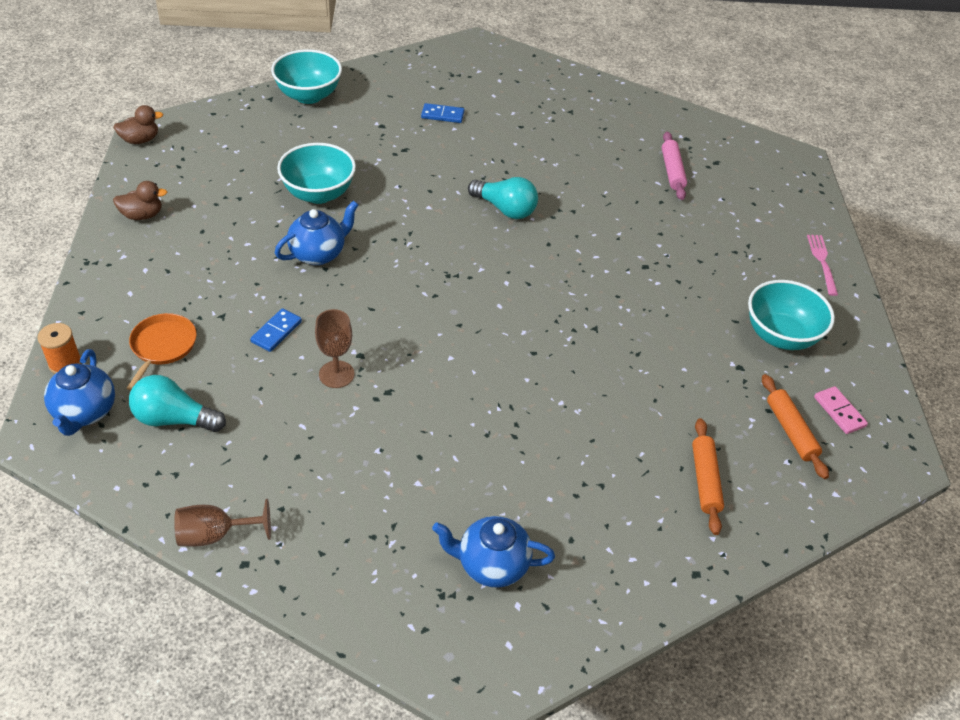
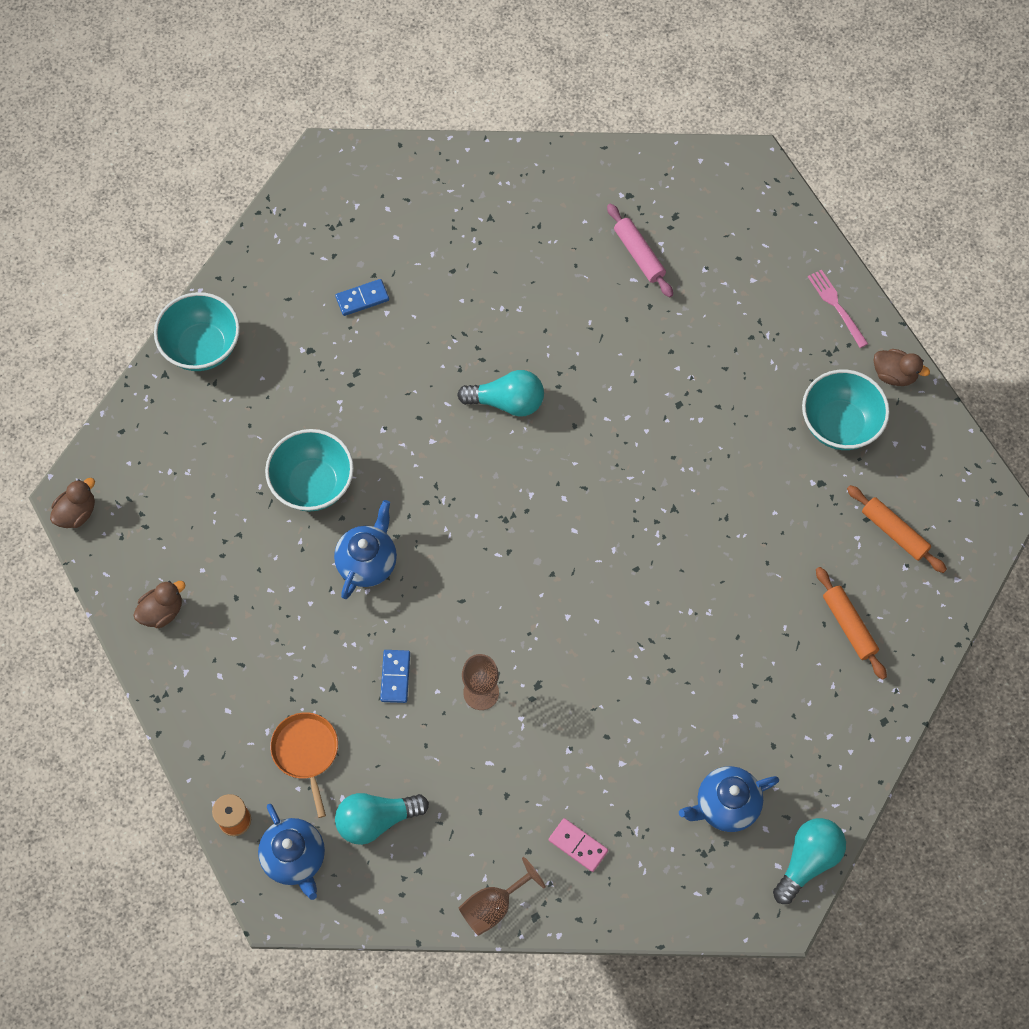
camera: 25 degrees left, 20 degrees up
(543, 656) = (808, 860): none -> turquoise light bulb
(839, 412) = (925, 487): pink domino -> pink domino (578, 845)
(851, 324) = (894, 374): none -> brown duck

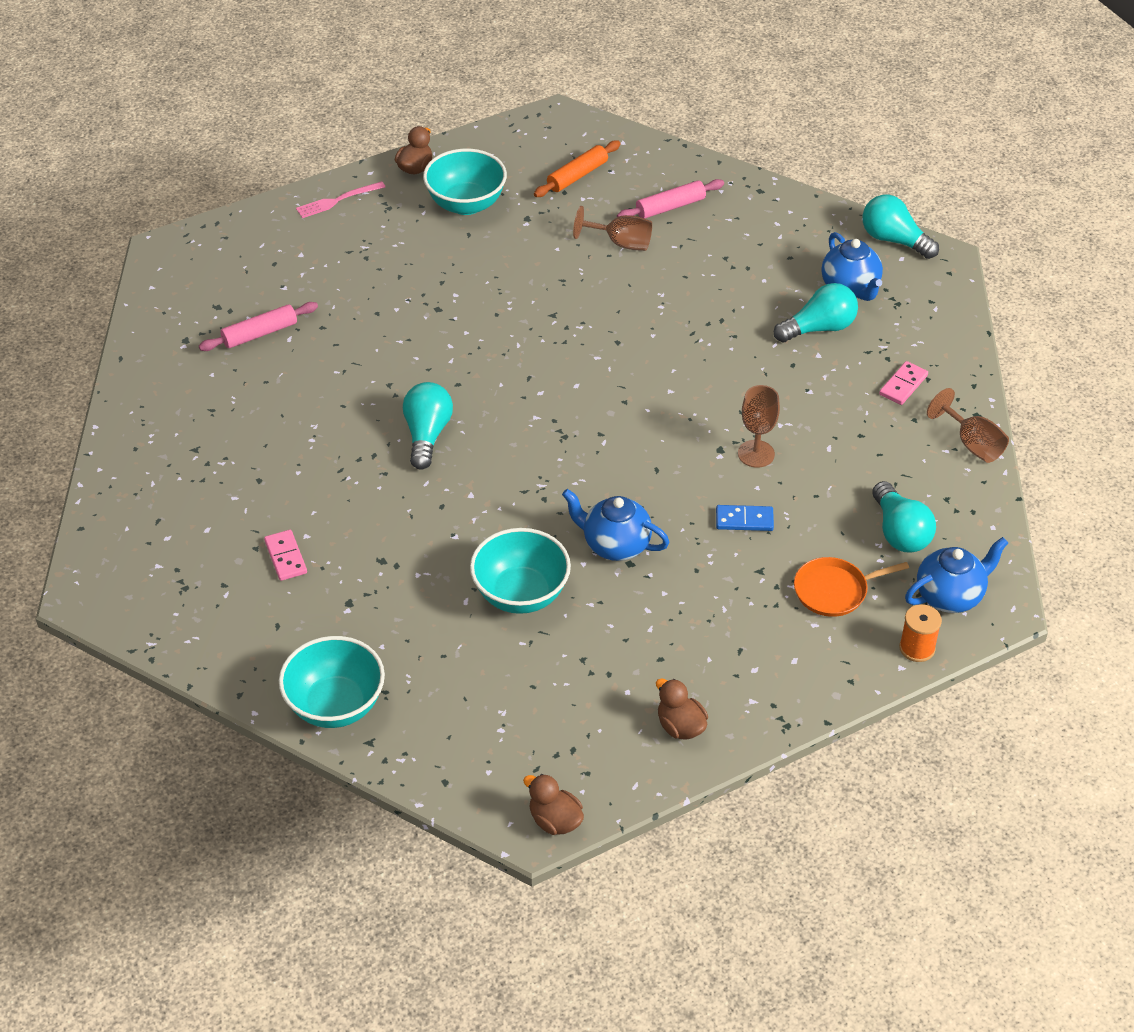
camera: 90 degrees left, 20 degrees down
(362, 298) = (285, 557): blue domino -> pink domino
(662, 767) = (819, 328): none -> turquoise light bulb
(786, 574) = (621, 243): none -> brown goblet
(849, 625) = (670, 207): orange rolling pin -> pink rolling pin

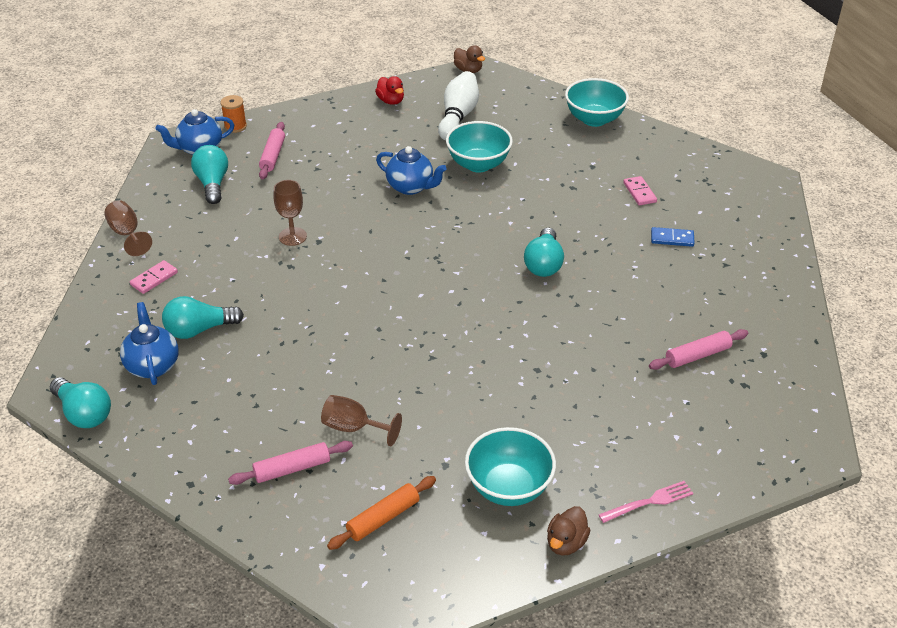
camera: 175 degrees left, 5 degrees down
(561, 696) = (458, 117): none -> white bowling pin
(680, 726) = (391, 101): brown duck -> red duck
(744, 520) = (317, 196): blue domino -> blue domino (672, 239)
(834, 590) = (272, 156): orange pan -> pink rolling pin

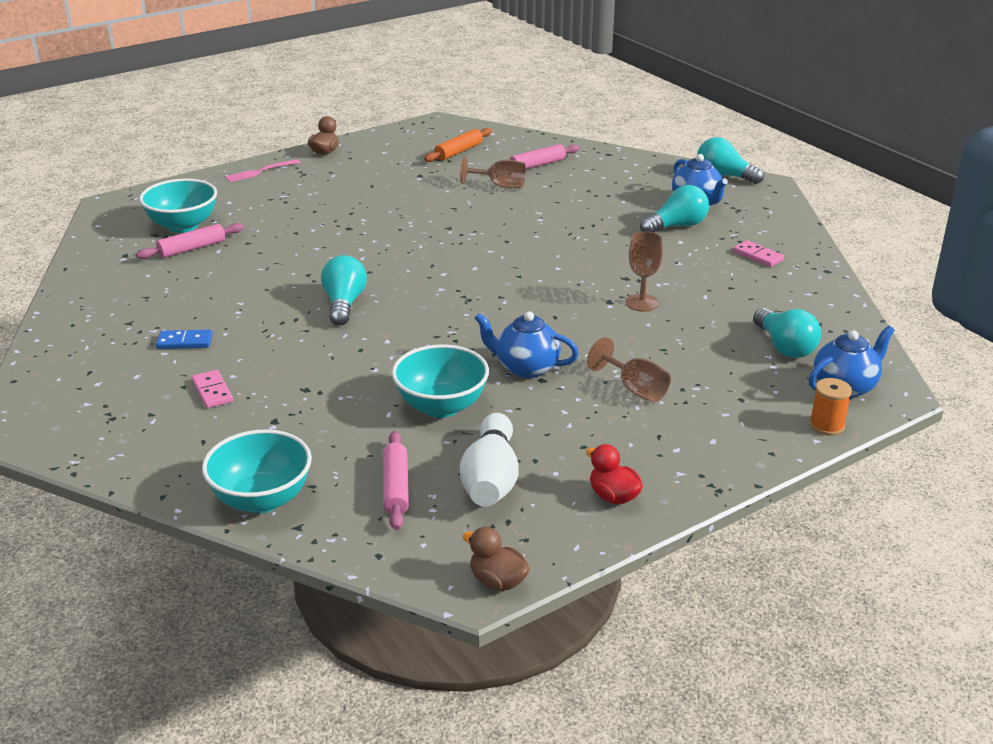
camera: 170 degrees right, 10 degrees down
(127, 234) = (829, 288): brown goblet -> brown goblet (635, 389)
(154, 279) = (758, 256): pink domino -> pink domino turned 75 degrees counterclockwise
(272, 156) = (737, 389): pink rolling pin -> pink rolling pin (396, 487)
(508, 487) = (368, 169): turquoise bowl -> turquoise bowl (183, 225)

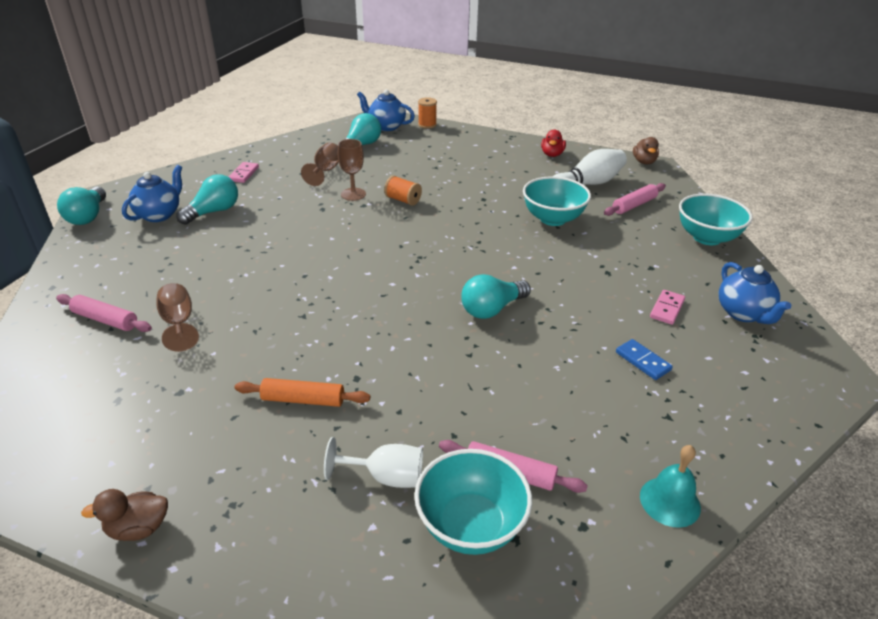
camera: 125 degrees left, 5 degrees up
(86, 288) = (670, 501): none -> turquoise bell
(253, 214) = (386, 477): none -> white goblet
(260, 172) = (252, 561): pink fork -> none
(458, 151) = (84, 394): orange rolling pin -> orange rolling pin (303, 400)
(526, 368) = (478, 207): blue teapot -> blue teapot (743, 313)
(595, 327) = (403, 200): none -> orange spool
(635, 389) = (456, 172): brown goblet -> brown goblet (325, 171)
(677, 226) = (213, 212): turquoise light bulb -> turquoise light bulb turned 105 degrees clockwise

